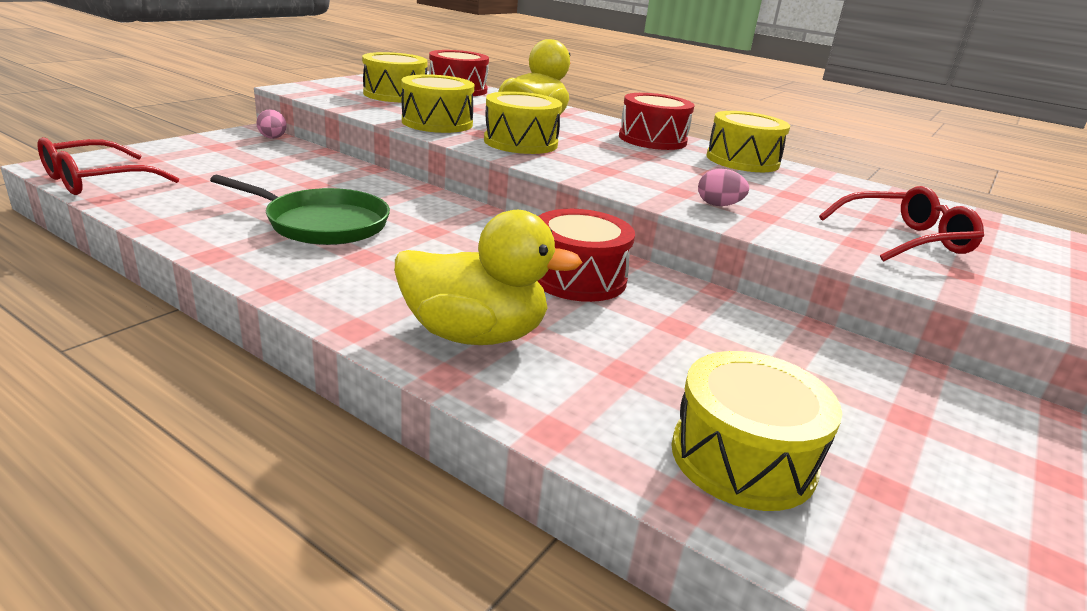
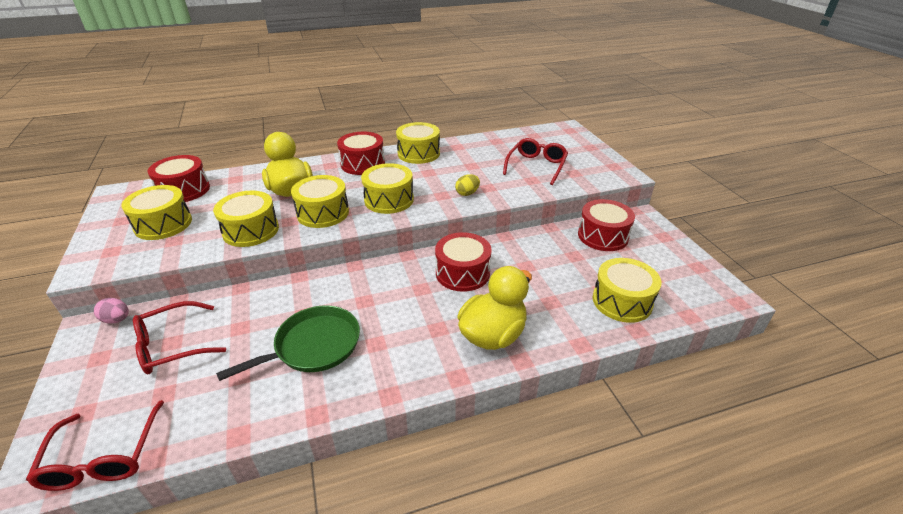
camera: 50 degrees left, 10 degrees up
(259, 165) = (173, 345): none -> red glasses
(608, 166) = (389, 200): none -> yellow drum
(718, 205) = (467, 193): pink egg -> yellow egg
(898, 388) = (603, 236): none -> red drum

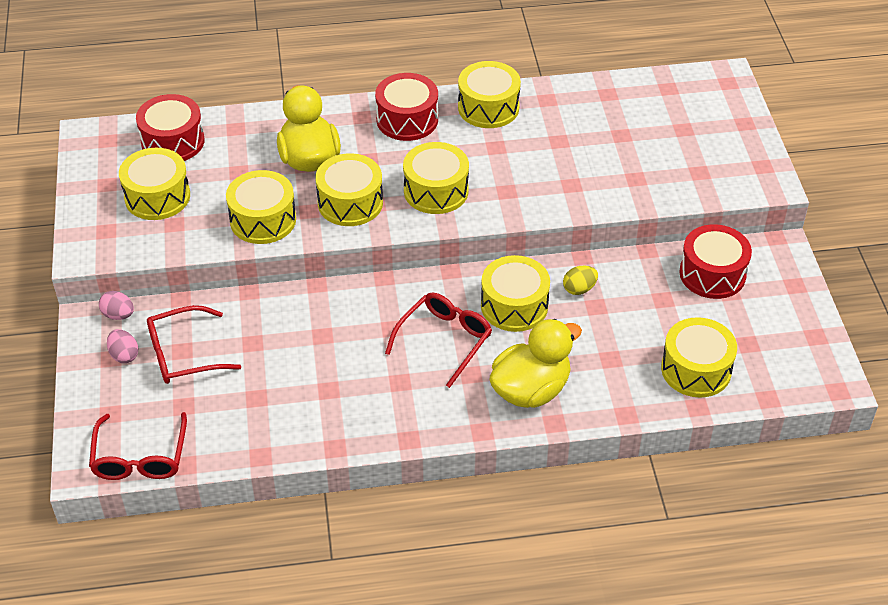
camera: 10 degrees right, 10 degrees up
(113, 353) = (124, 355): none -> pink egg
(314, 346) = (333, 375): green pan -> none
(462, 273) = (514, 306): red drum -> yellow drum
(467, 193) = (541, 192): yellow egg -> yellow egg (579, 289)
(536, 166) = (650, 153): red glasses -> red glasses (444, 341)

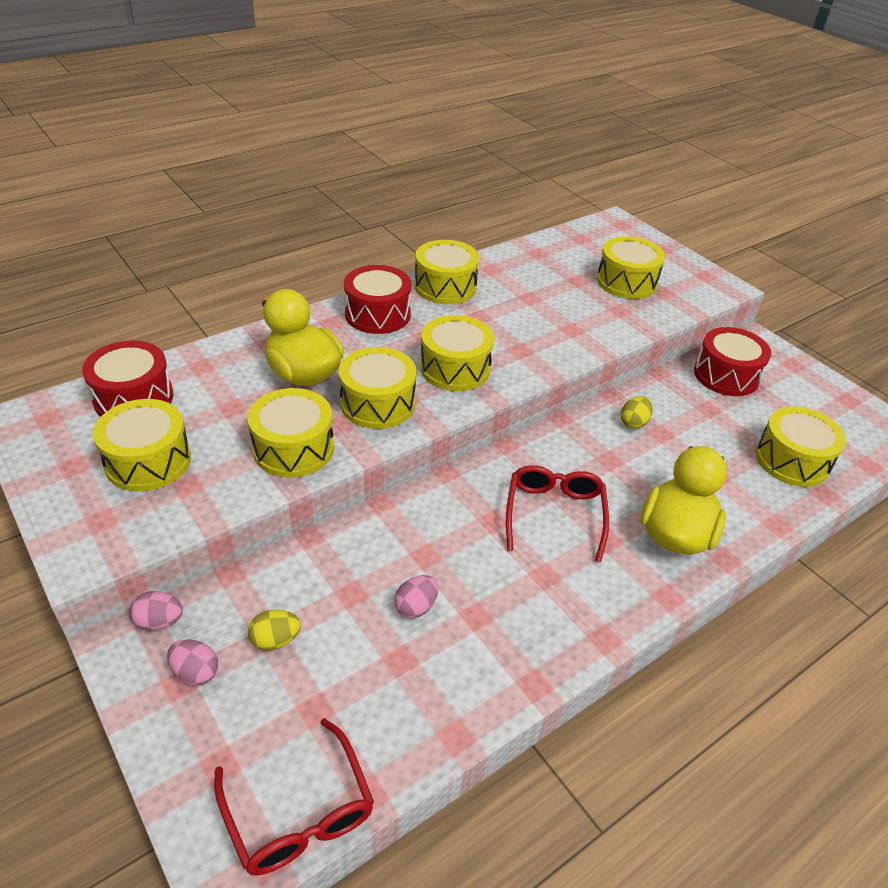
camera: 30 degrees left, 5 degrees down
(184, 354) = (275, 640): red glasses -> yellow egg
(290, 368) = (416, 607): none -> pink egg
(514, 306) = (591, 457): yellow drum -> yellow drum (626, 282)

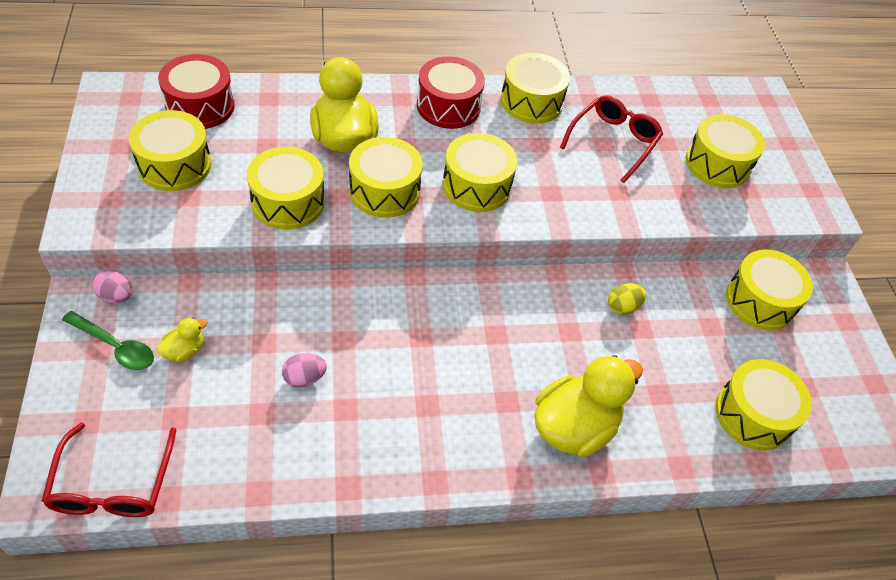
camera: 25 degrees right, 10 degrees up
(195, 672) = (115, 346): pink egg -> green spoon
(275, 640) = (184, 351): yellow egg -> yellow duck
(554, 515) = (478, 357): red glasses -> red glasses (613, 142)
(726, 375) = (760, 301): red drum -> yellow drum

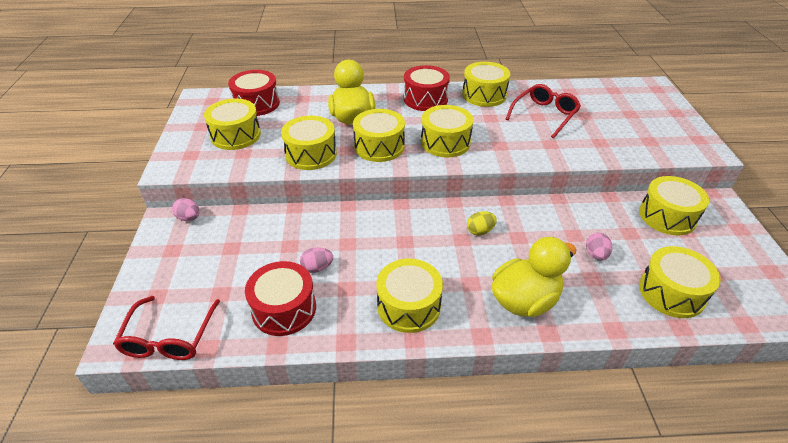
camera: 10 degrees right, 10 degrees down
(115, 346) = (183, 248): green spoon -> none
(184, 351) = (232, 251): yellow duck -> none
(264, 440) = (284, 309): none -> red drum
(623, 307) = (559, 221): yellow egg -> yellow egg (480, 231)
(666, 359) = (596, 255): none -> pink egg
(717, 164) = (623, 126): yellow drum -> yellow drum (408, 306)

